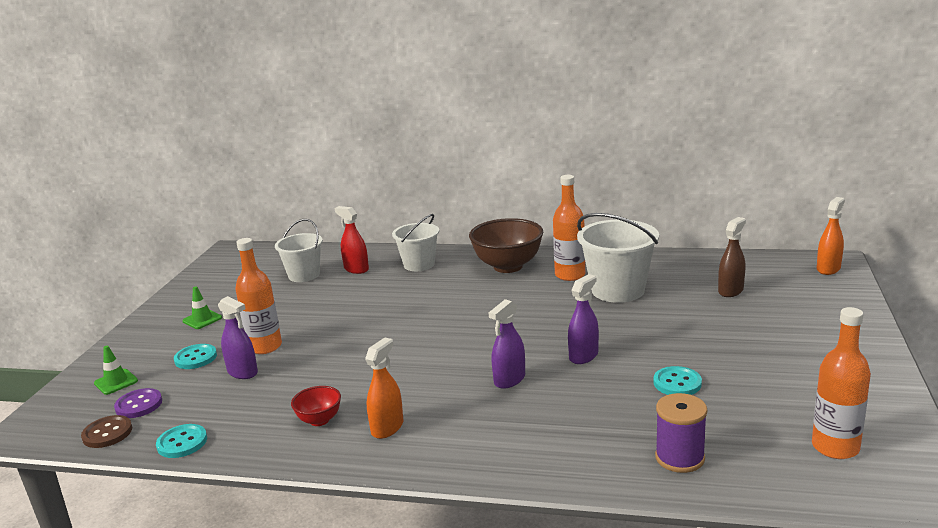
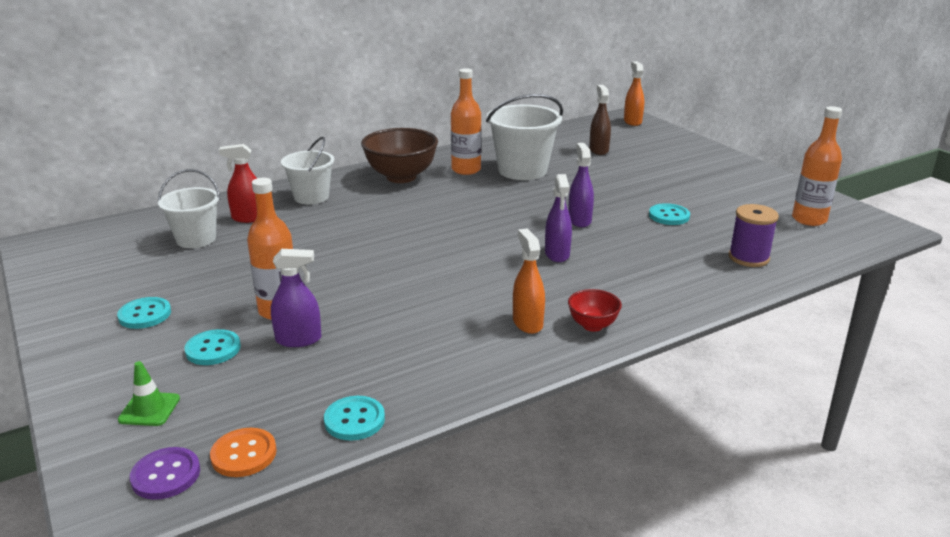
camera: 45 degrees left, 5 degrees up
(107, 433) = (244, 454): brown button -> orange button
(139, 405) = (229, 414): purple button -> purple button (166, 475)
(202, 319) = (145, 315): green traffic cone -> turquoise button
(319, 420) = (458, 343): red bowl -> red bowl (592, 325)

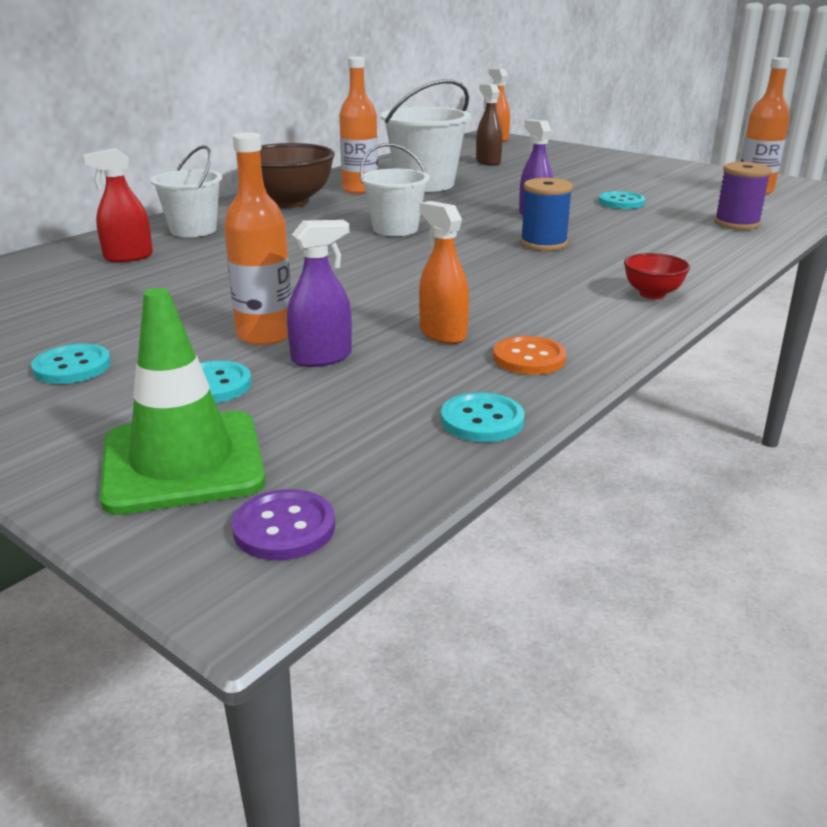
camera: 20 degrees left, 0 degrees up
(149, 409) = (183, 462): green traffic cone -> green traffic cone, size x2.09
(196, 239) = (72, 284): white bucket -> white bucket (395, 229)
(244, 454) = (374, 482): orange button -> orange button (529, 358)
(527, 323) = (580, 302): orange spray bottle -> orange spray bottle (442, 334)
(557, 254) = (543, 244): purple spray bottle -> blue spool

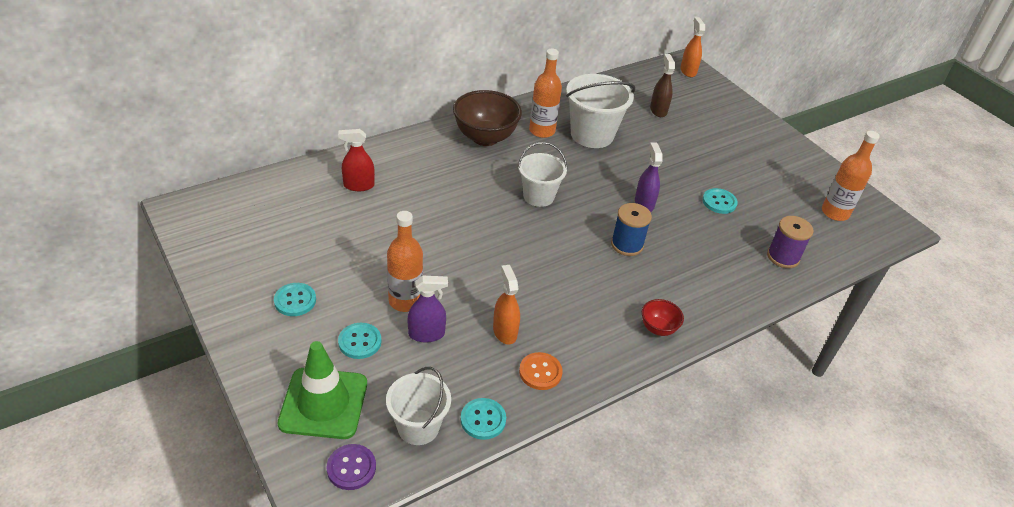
camera: 15 degrees right, 15 degrees up
(193, 230) = (409, 160): white bucket -> white bucket (418, 427)

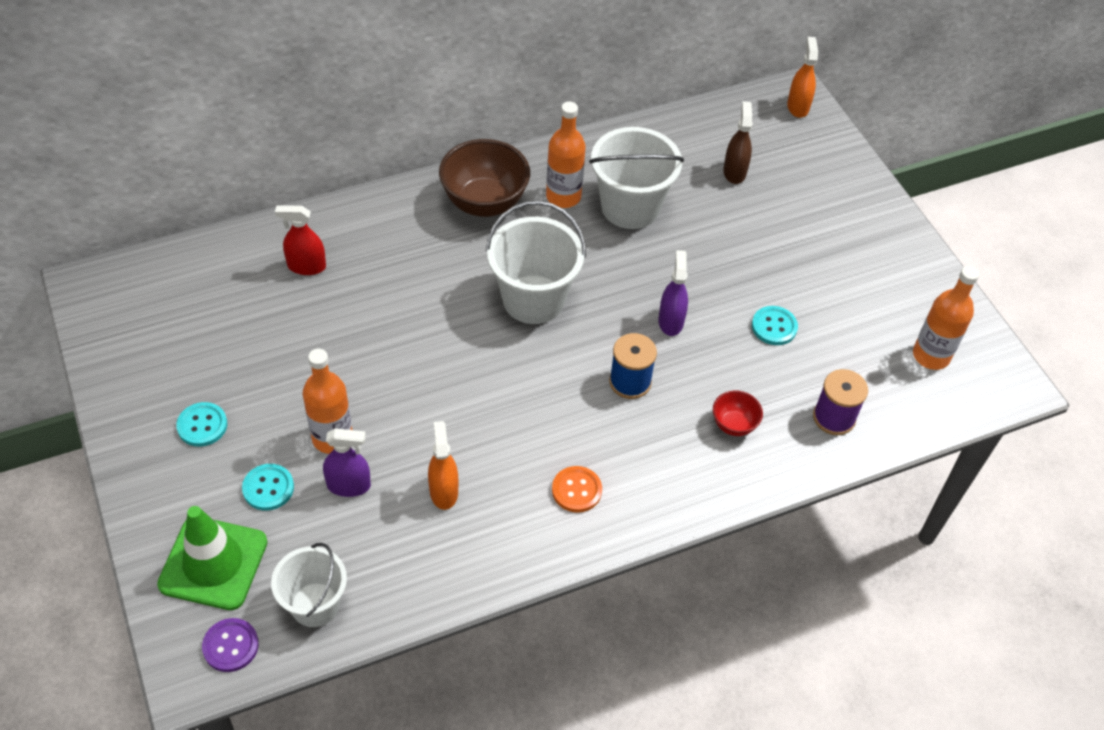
camera: 10 degrees right, 10 degrees up
(483, 420) = (391, 604): turquoise button -> none
(538, 196) = (533, 299): white bucket -> white bucket, size x1.52
(540, 372) = (473, 550): orange button -> orange button (576, 490)
(658, 328) = (636, 505): red bowl -> red bowl (733, 425)

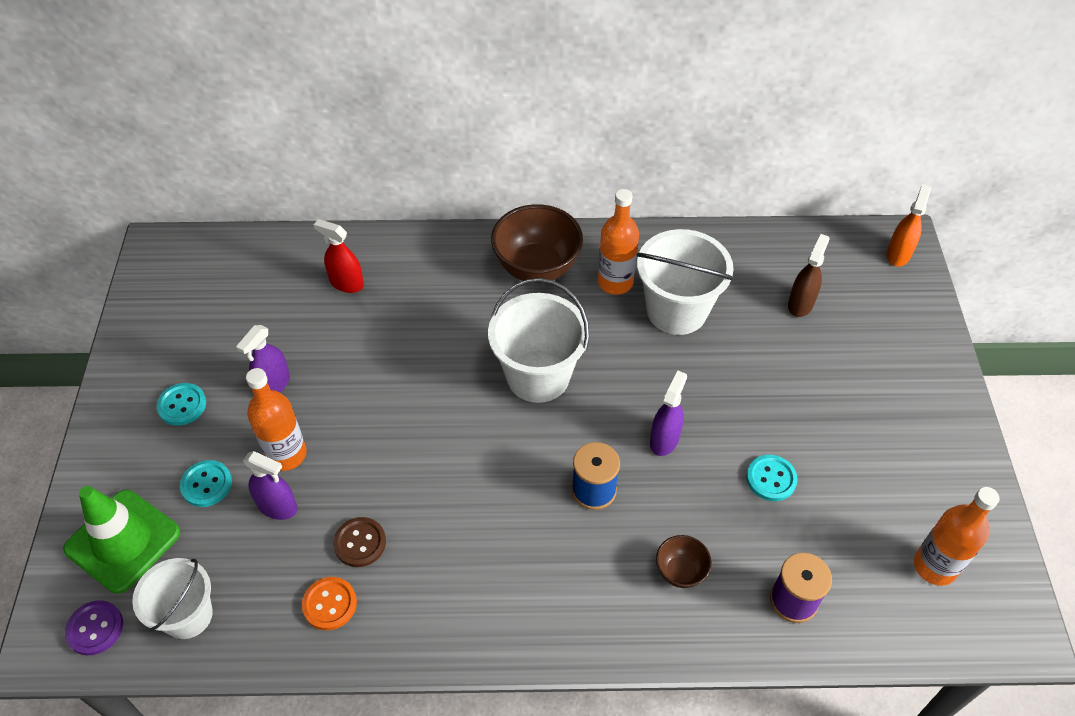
camera: 25 degrees right, 0 degrees up
(284, 380) = (273, 385): none -> purple spray bottle
(443, 491) = (360, 543): orange spray bottle -> brown button
(576, 490) = (487, 587): orange button -> orange button (329, 604)
(733, 425) = (680, 572): red bowl -> brown bowl

